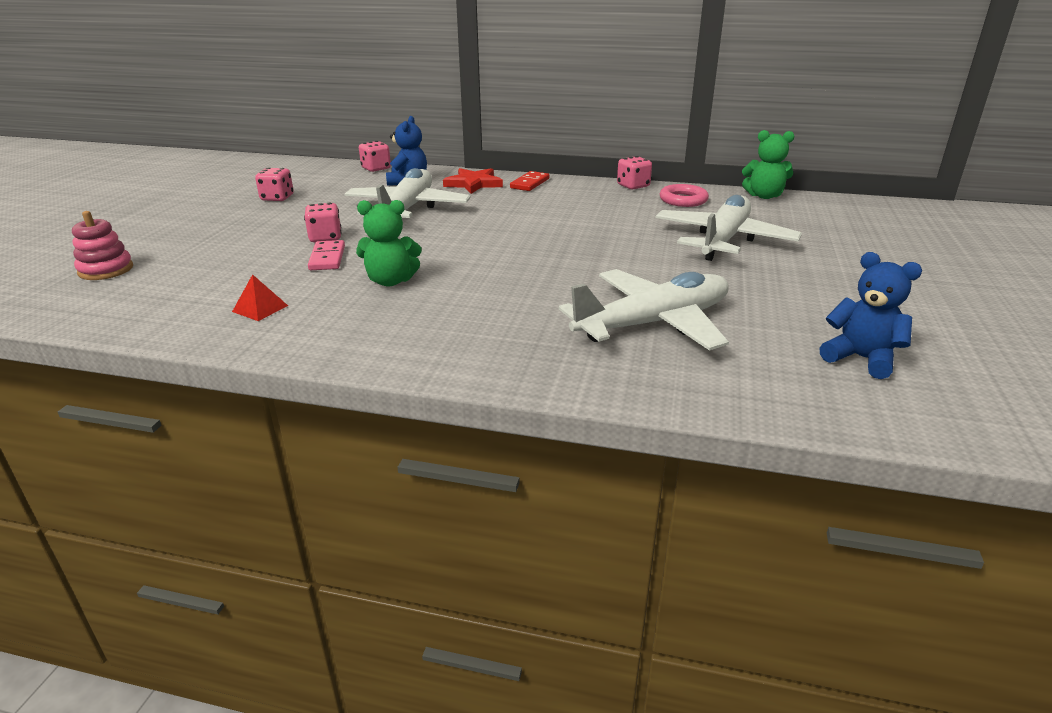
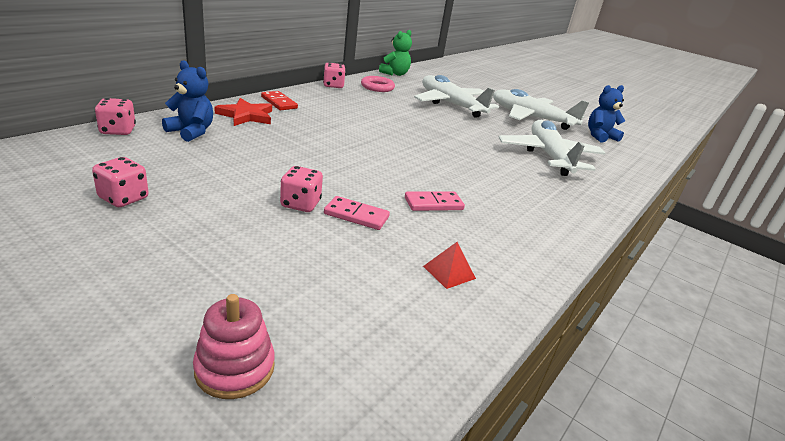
camera: 70 degrees left, 0 degrees up
(391, 281) = (433, 204): green teddy bear -> pink domino
(407, 209) = (273, 154): white plane -> white plane (531, 118)

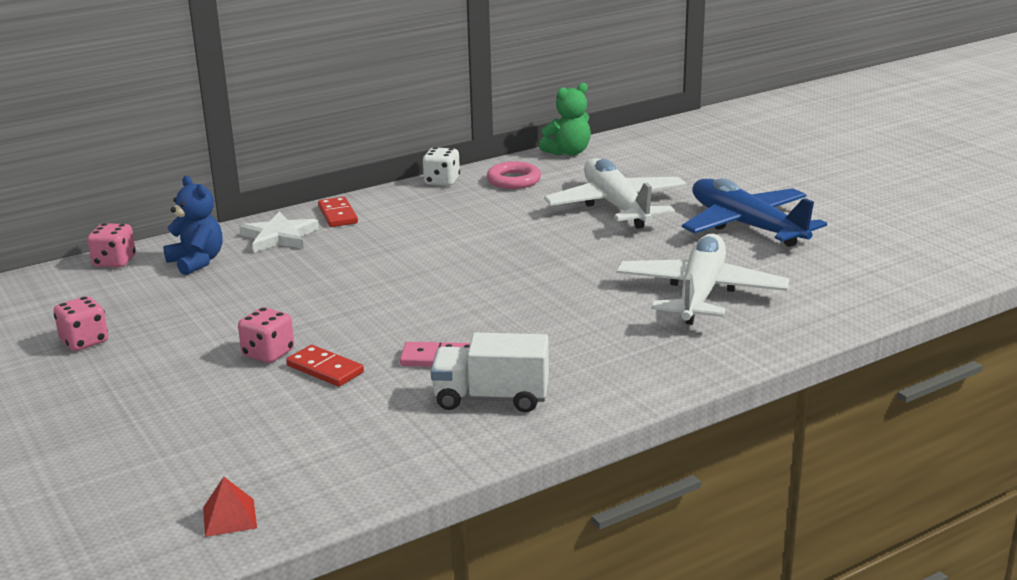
camera: 25 degrees right, 5 degrees down
(235, 368) = (105, 497): pink stacking toy -> none
(246, 115) = (279, 237): red star -> white star
(333, 85) = (442, 181): pink dice -> white dice
(356, 215) = (325, 369): pink domino -> red domino
(449, 272) = (384, 436): red pyramid -> red pyramid (229, 517)
(497, 234) = (491, 398): none -> white truck
(531, 118) = (746, 226): white plane -> blue plane
(600, 136) = (848, 258): blue teddy bear -> none

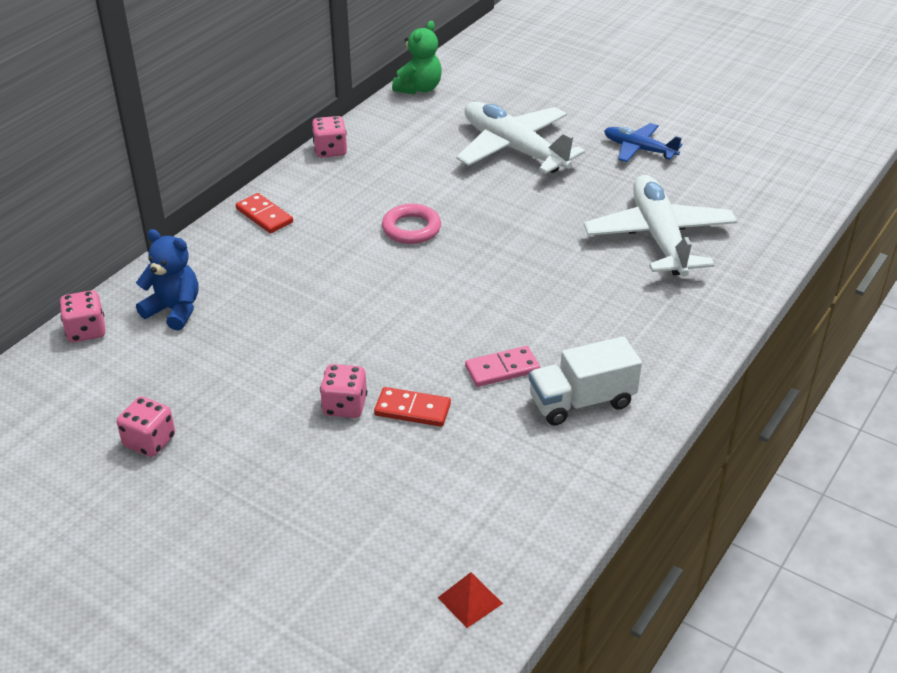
camera: 25 degrees left, 15 degrees up
(279, 237) = (230, 257): white star -> none
(442, 181) = (330, 150): white dice -> pink dice
(513, 180) = (397, 135): pink ring -> pink ring (411, 228)
(746, 226) = (639, 149): blue plane -> blue plane, size x0.56

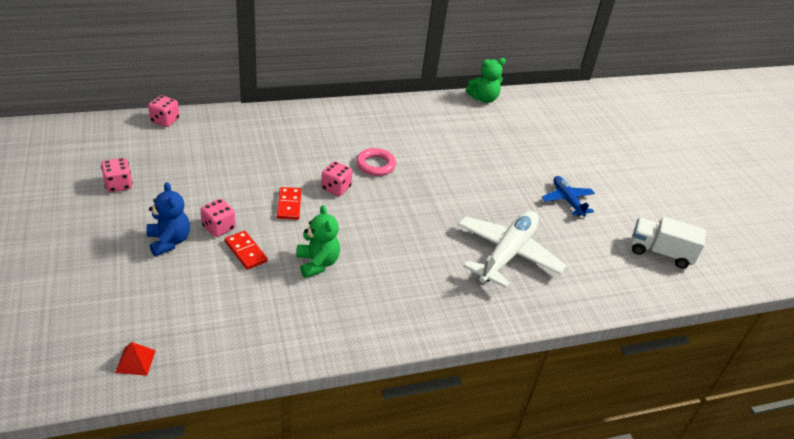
camera: 35 degrees right, 0 degrees up
(174, 310) = (212, 134): blue teddy bear -> blue teddy bear (169, 241)
(264, 216) = (314, 116): red domino -> red domino (289, 205)
(330, 150) = (391, 104): pink dice -> pink dice (336, 188)
(502, 369) = (317, 263): pink domino -> green teddy bear
(514, 149) = (491, 158): white plane -> none
(581, 401) = (333, 308): white truck -> white truck (660, 252)

